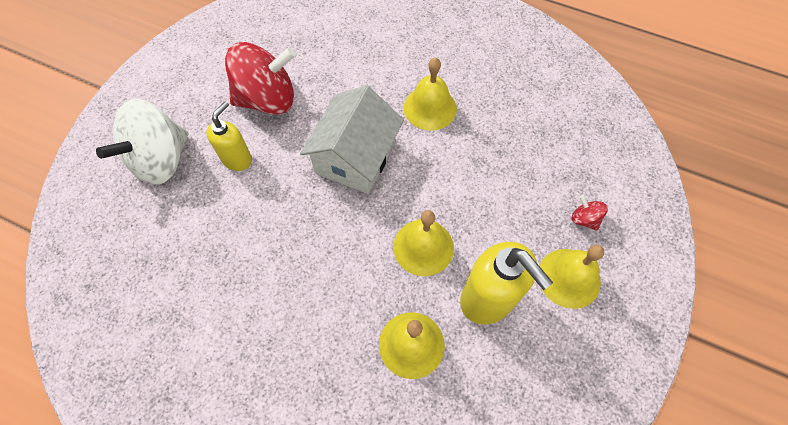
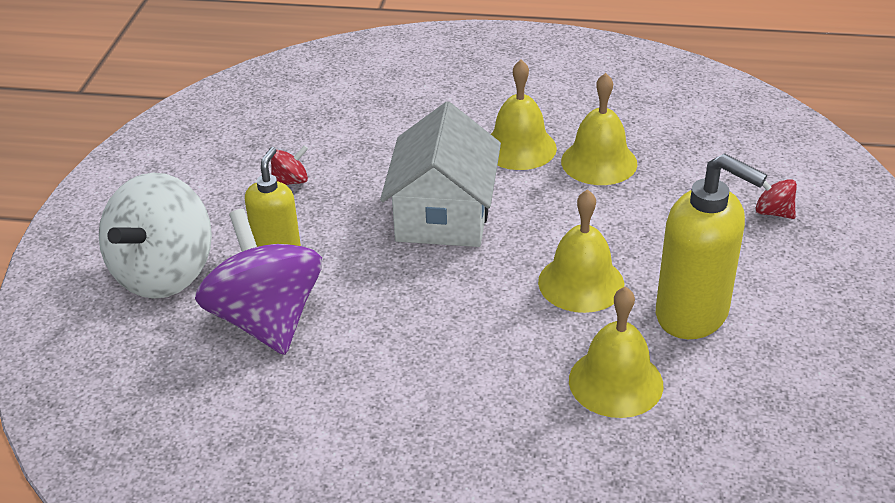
camera: 15 degrees left, 25 degrees down
(209, 219) = (266, 320): none -> purple spinning top
(267, 99) = (290, 181): red spinning top -> red spinning top, size x0.41
(569, 278) = (784, 271): yellow bell -> yellow bell (599, 162)

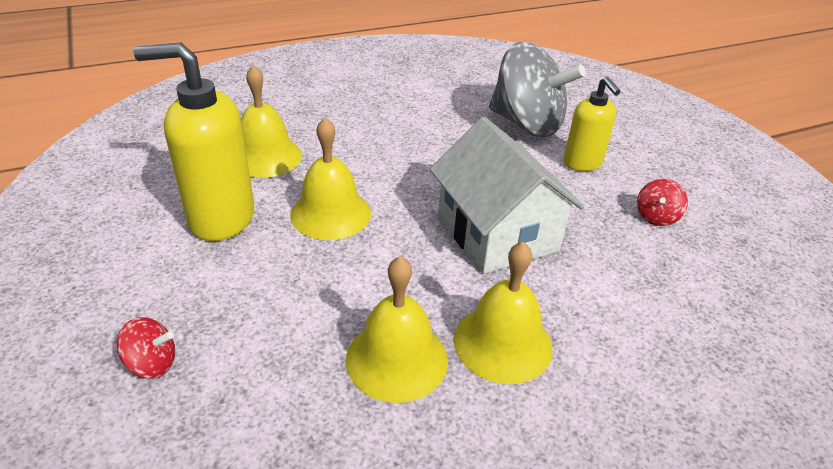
camera: 145 degrees right, 0 degrees up
(164, 273) = (627, 128): white spinning top -> none
(266, 320) = (527, 124): purple spinning top -> grey spinning top

